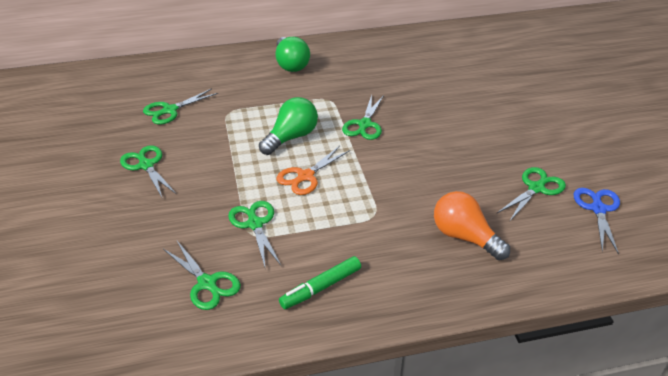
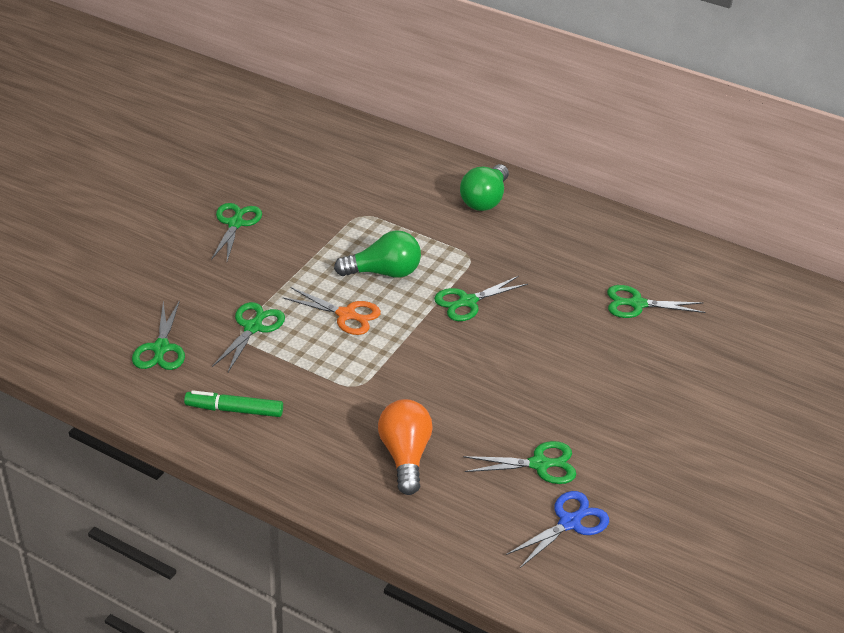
camera: 40 degrees right, 0 degrees up
(169, 110) = (315, 184): green scissors -> green scissors (636, 304)
(305, 176) = (346, 315): orange scissors -> orange scissors turned 150 degrees counterclockwise

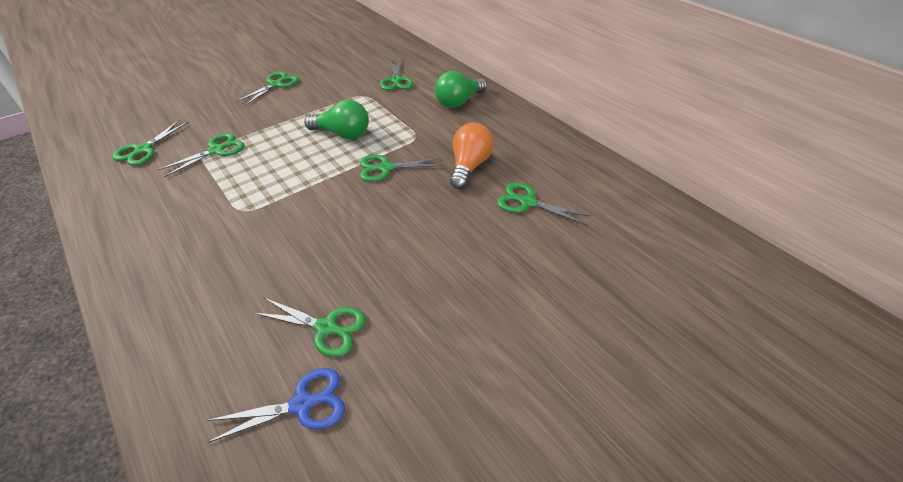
camera: 25 degrees right, 5 degrees up
(234, 410) = (139, 205): green marker -> none
(346, 315) = (288, 157): orange scissors -> none
(386, 185) = (396, 80): none -> green scissors
(405, 456) = (221, 281): orange light bulb -> orange light bulb (469, 166)

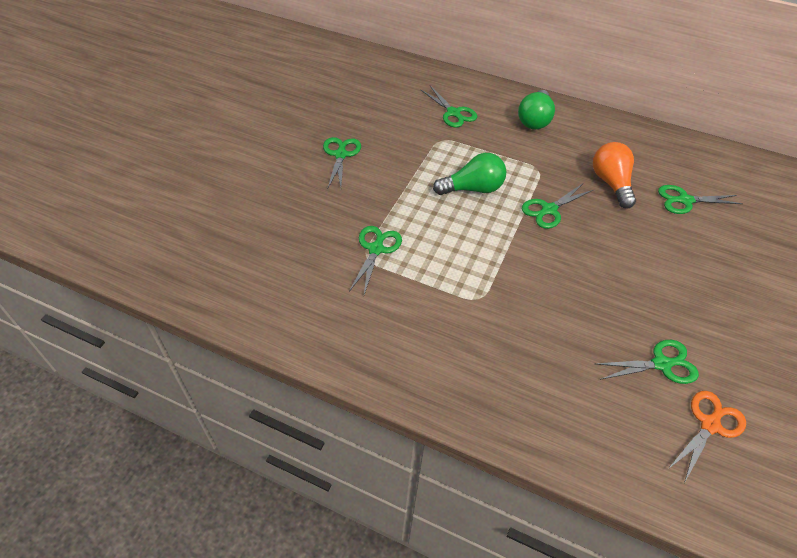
camera: 30 degrees left, 5 degrees up
(143, 150) = (299, 277): green scissors -> none
(303, 404) = (710, 424): blue scissors -> orange scissors

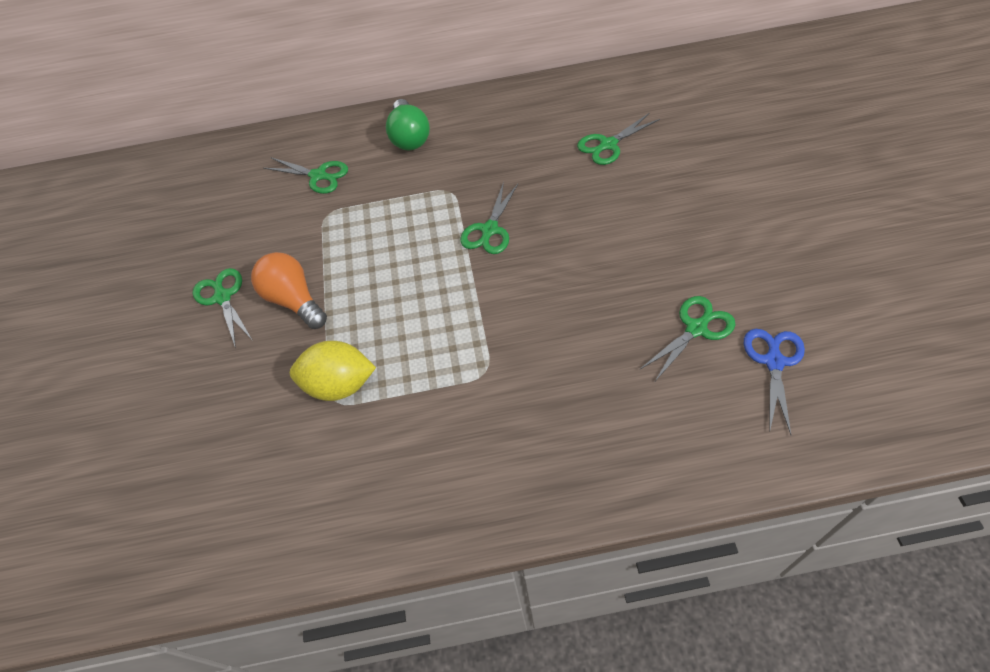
camera: 25 degrees left, 5 degrees up
(376, 249) = (340, 385): green scissors -> yellow lemon
(473, 189) = (397, 252): green light bulb -> none
(611, 183) = (530, 166): orange light bulb -> orange light bulb (294, 300)
(710, 424) = (773, 361): orange scissors -> blue scissors

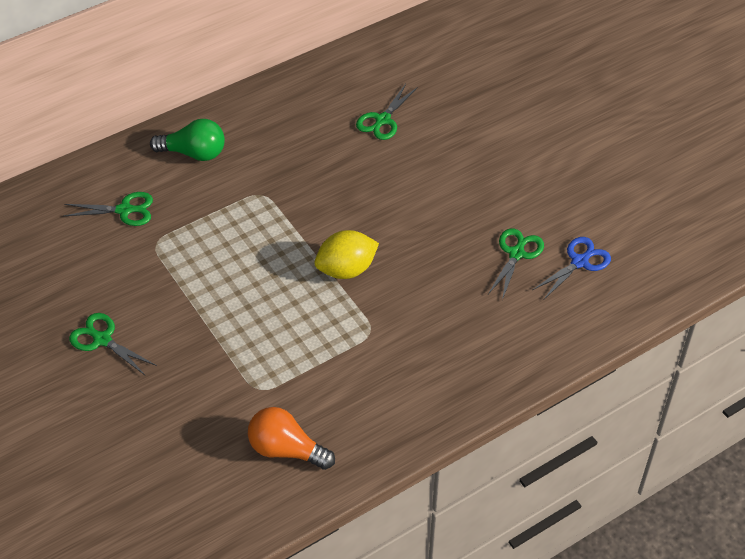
camera: 30 degrees left, 5 degrees down
(294, 300) = (173, 323): orange light bulb -> orange light bulb (286, 449)
(340, 385) = (256, 376): yellow lemon -> yellow lemon (346, 269)
(409, 137) = (194, 153): green light bulb -> green light bulb turned 45 degrees counterclockwise
(489, 230) = (315, 220): green scissors -> none
(773, 361) = (580, 262): blue scissors -> blue scissors turned 60 degrees clockwise

